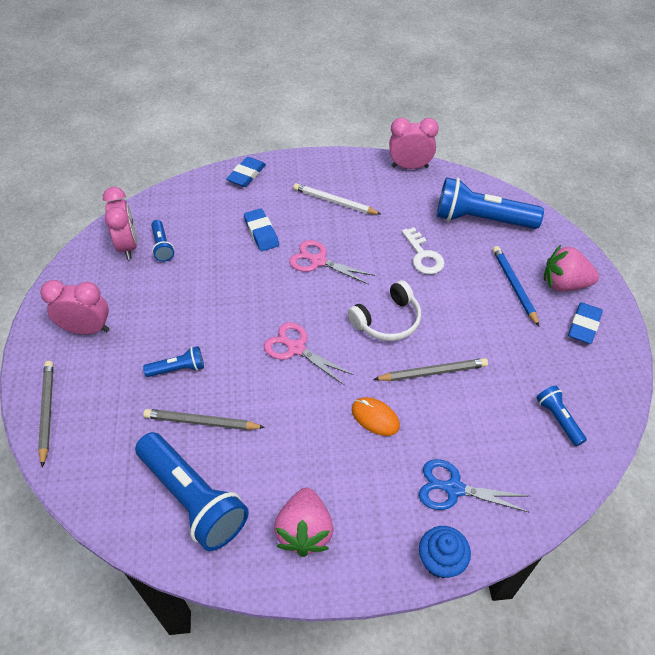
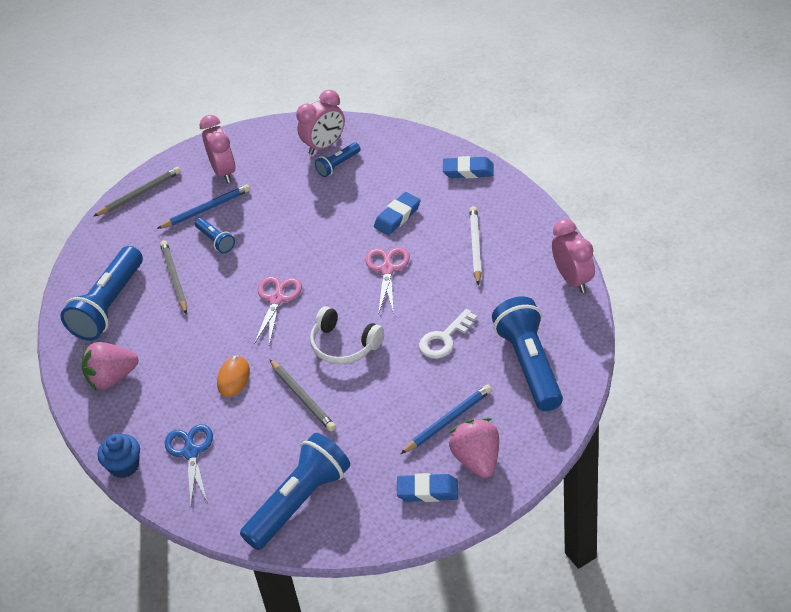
camera: 70 degrees right, 5 degrees down
(126, 361) = (206, 209): none -> blue pencil
(558, 419) = (299, 502): blue flashlight -> blue flashlight, size x2.07

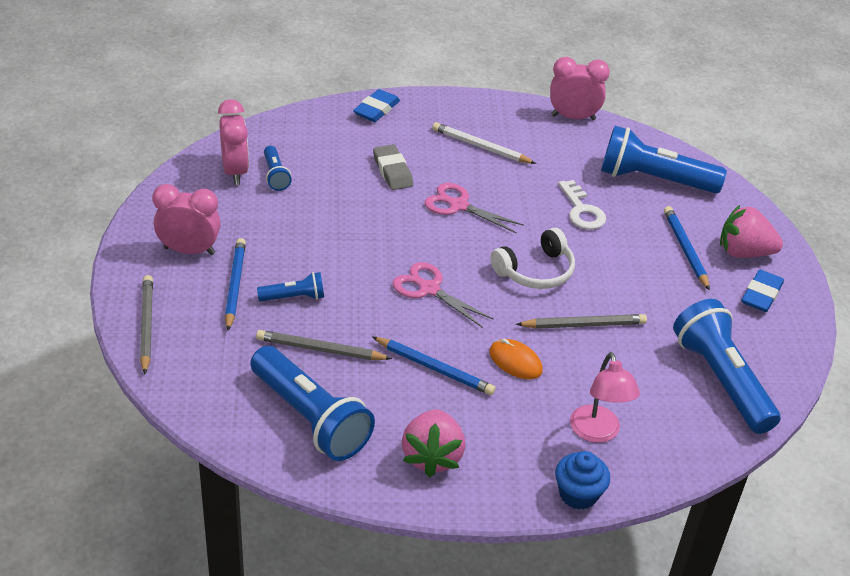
camera: 70 degrees left, 5 degrees down
(191, 452) = (597, 433): blue scissors -> pink lamp
(196, 340) = (434, 368): none -> blue pencil
(397, 216) = (392, 171): blue eraser -> grey eraser

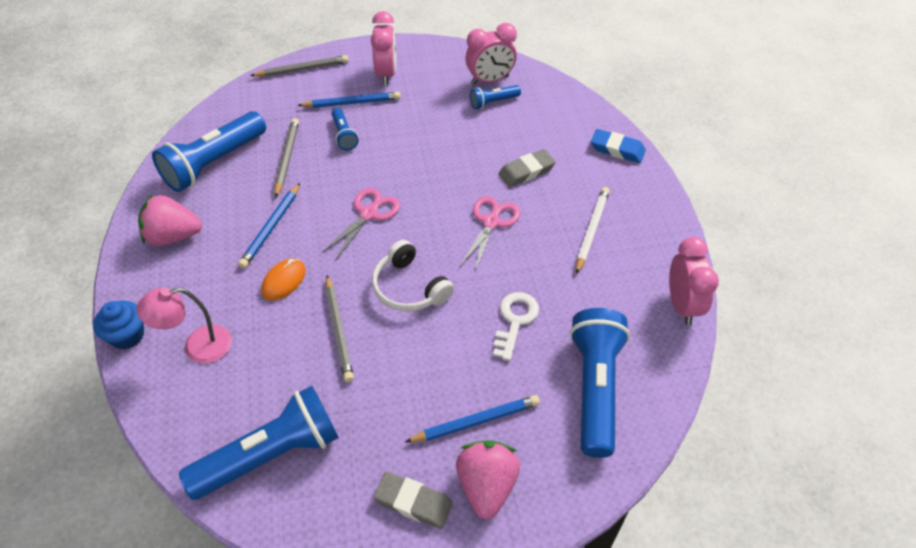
camera: 85 degrees right, 10 degrees up
(582, 210) = (515, 321): white key -> white key turned 135 degrees clockwise
(761, 295) = (413, 502): blue eraser -> grey eraser

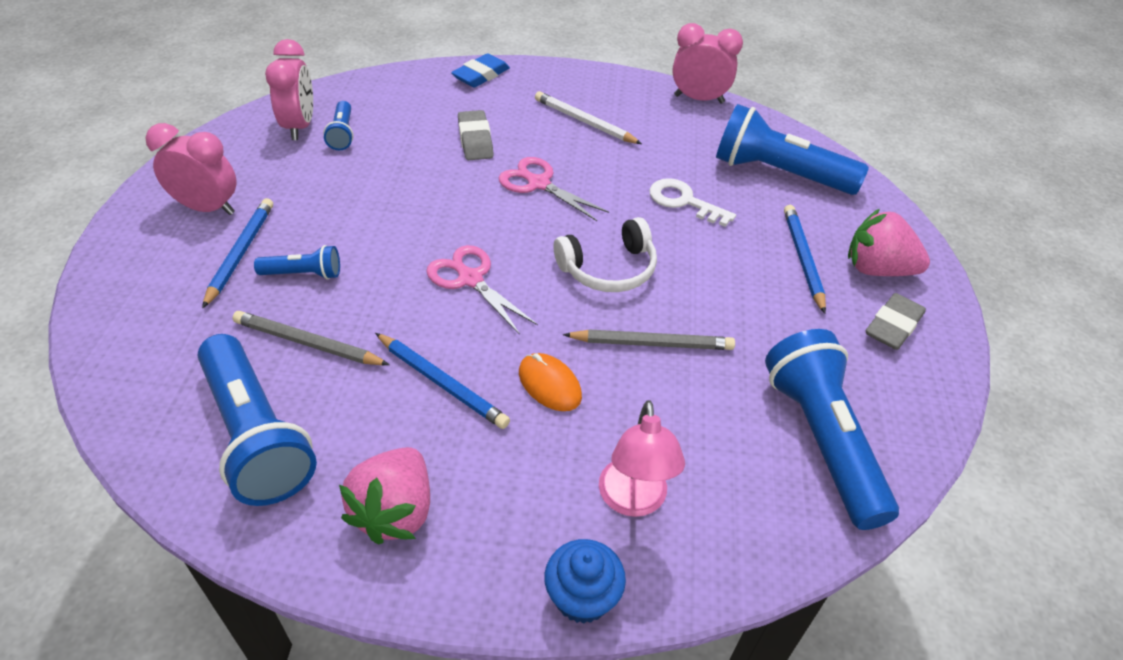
camera: 75 degrees left, 5 degrees down
(302, 69) = (113, 292): grey pencil -> none

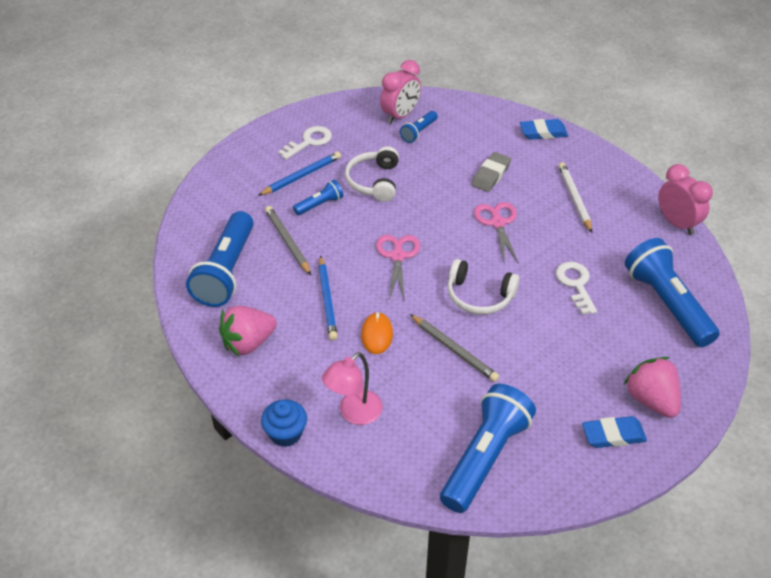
camera: 45 degrees right, 0 degrees up
(207, 208) = (309, 142): pink clock -> white key
(303, 274) = (320, 204): blue flashlight -> blue flashlight turned 75 degrees counterclockwise
(346, 212) = (374, 181): none -> white headphones
(802, 259) = (608, 363): blue pencil -> none
(893, 326) = (613, 435): grey eraser -> blue eraser

